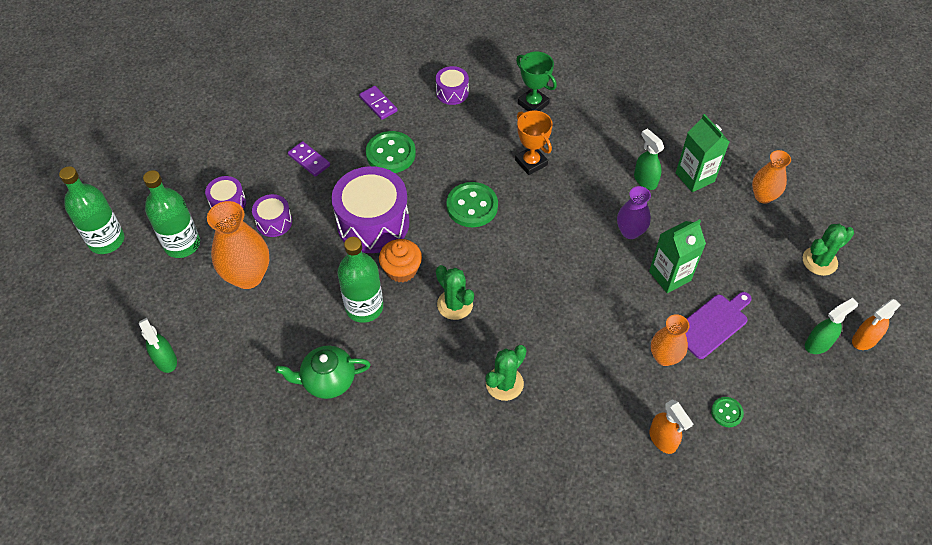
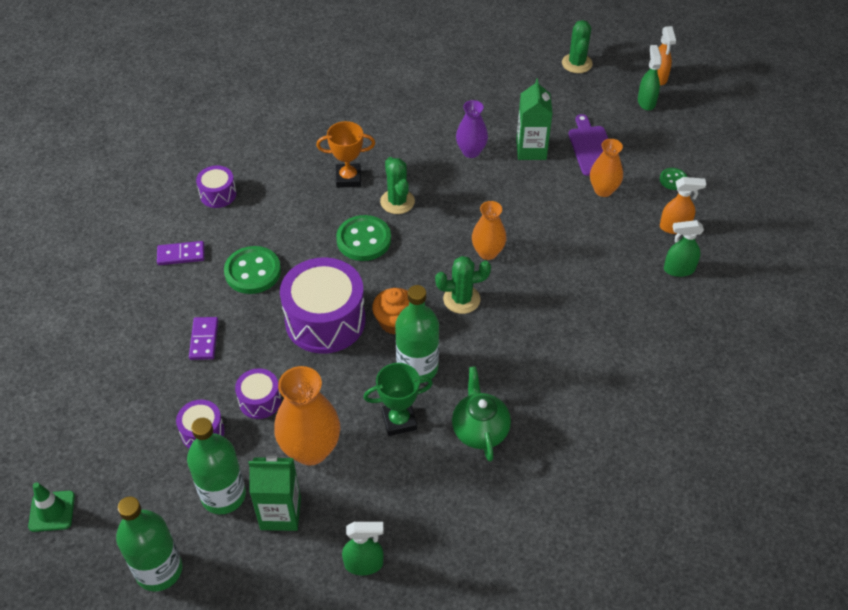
camera: 60 degrees left, 5 degrees down
(124, 158) = (52, 511): none -> green traffic cone
(309, 160) = (204, 340): purple domino -> purple domino turned 75 degrees counterclockwise
(328, 380) = (479, 430): green teapot -> green teapot turned 150 degrees clockwise
(504, 383) = (564, 301): green cactus -> green cactus (397, 202)
(533, 104) = (283, 146): green trophy -> green trophy (399, 421)
(645, 180) = (426, 117): green spray bottle -> green spray bottle (678, 269)
(695, 177) = (447, 88): green carton -> green carton (280, 513)
(763, 196) = (496, 61): orange vase -> orange vase (487, 252)

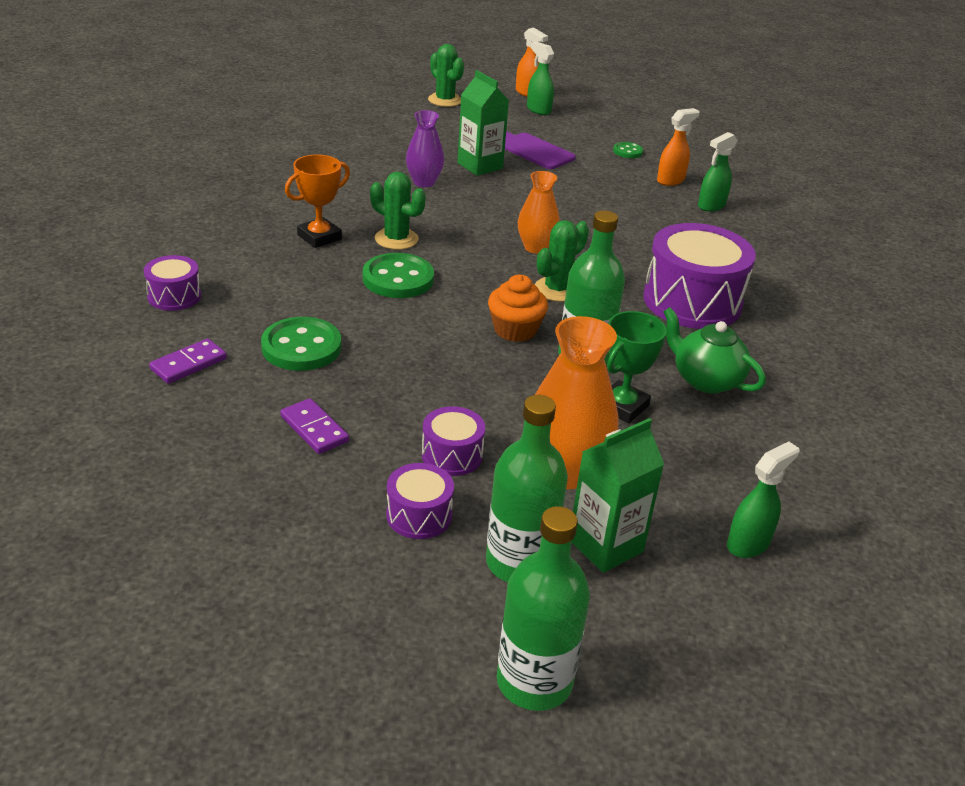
camera: 40 degrees left, 15 degrees down
(52, 511) = (308, 702): green traffic cone -> none
(325, 320) = (439, 357): purple drum -> purple drum (692, 301)
(603, 190) = (580, 174): orange vase -> none

